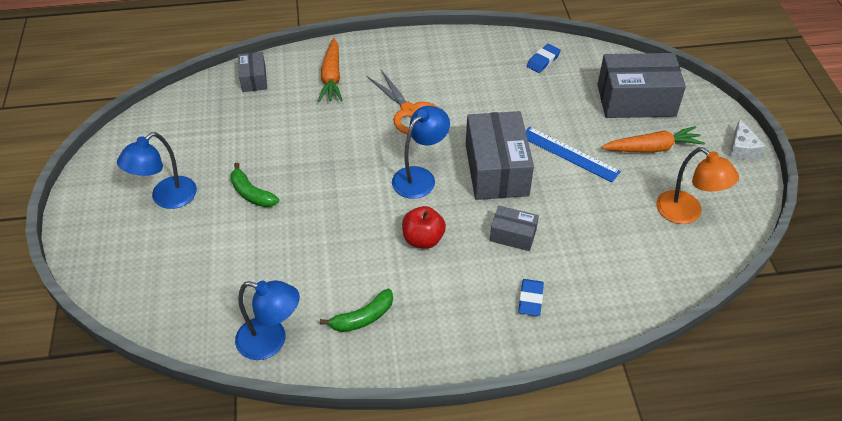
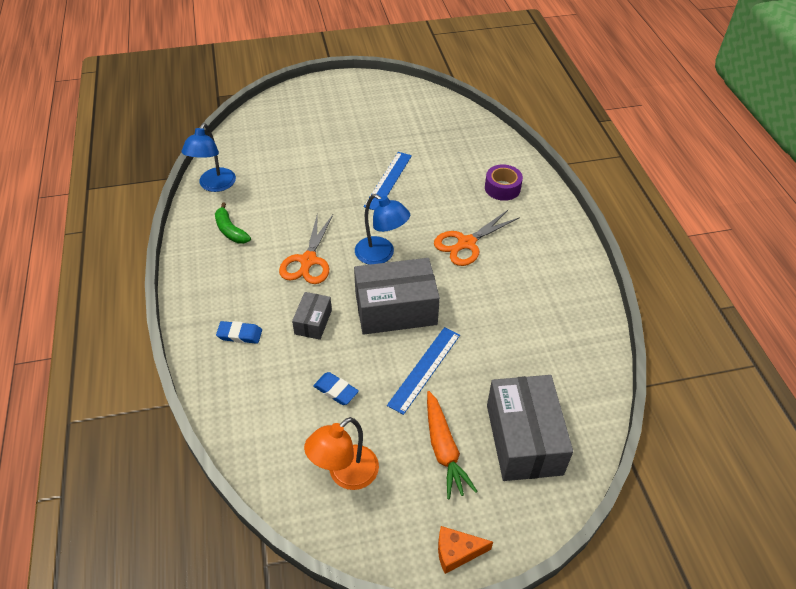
camera: 85 degrees right, 0 degrees up
(166, 198) = (347, 118): blue lamp -> none
(251, 193) = (355, 158): green banana -> none
(254, 79) = (488, 142): grey box -> none
(300, 165) = (388, 180): none -> blue ruler
(331, 77) = (502, 188): orange carrot -> purple tape
(423, 239) = (308, 261): red apple -> orange scissors
(543, 61) = (572, 349): blue eraser -> blue eraser (336, 390)
(741, 148) = (457, 552): white cheese -> orange cheese

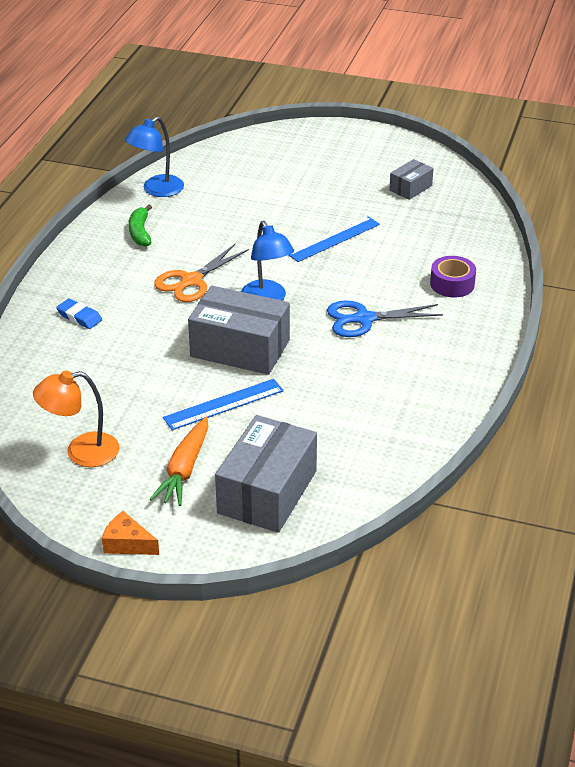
camera: 30 degrees right, 10 degrees down
(313, 322) = (153, 331): grey box -> grey box (410, 188)
(336, 390) = (127, 389): blue eraser -> none
(466, 243) = (364, 319): orange scissors -> blue scissors

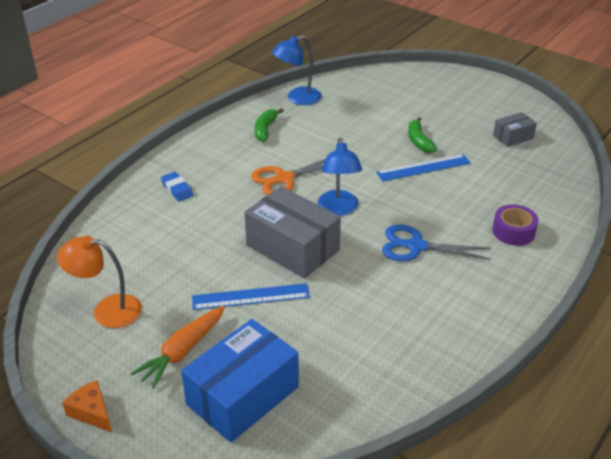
camera: 20 degrees right, 0 degrees up
(267, 492) = (243, 395): grey box -> blue box
(315, 212) = (419, 141): none -> green banana

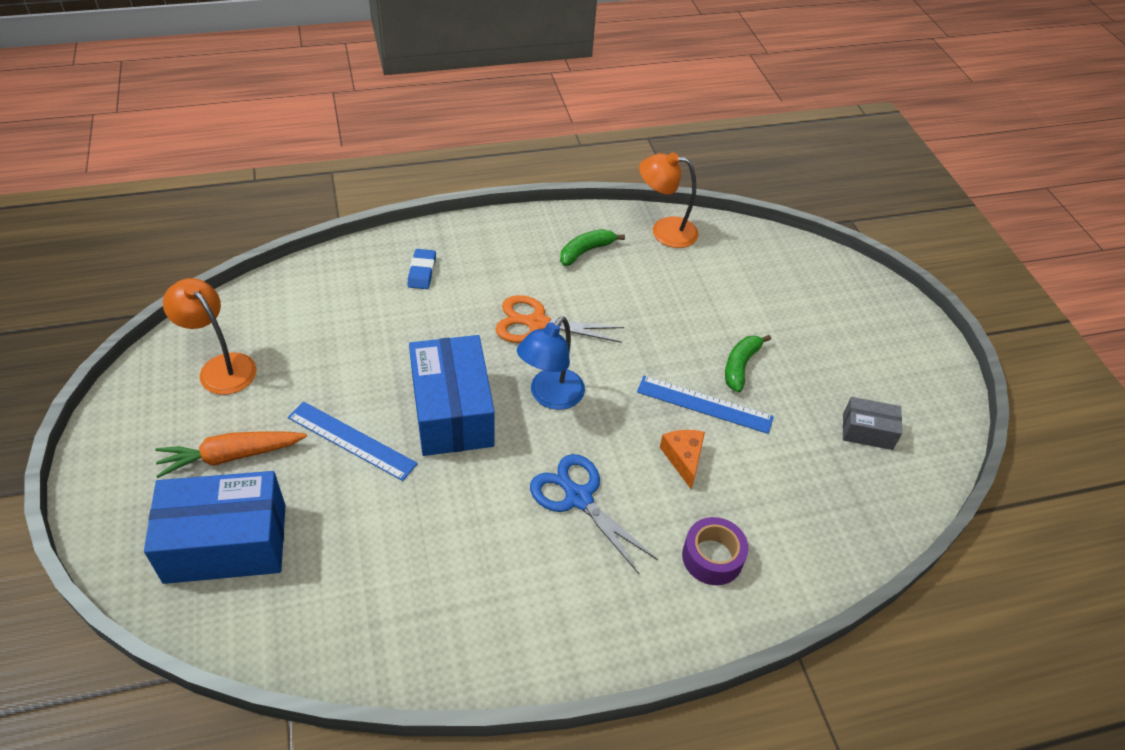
camera: 35 degrees right, 10 degrees up
(92, 412) = (100, 463): orange cheese -> orange cheese (683, 458)
(292, 248) = (452, 412): grey box -> blue box
(297, 98) = (664, 231): blue lamp -> orange lamp

